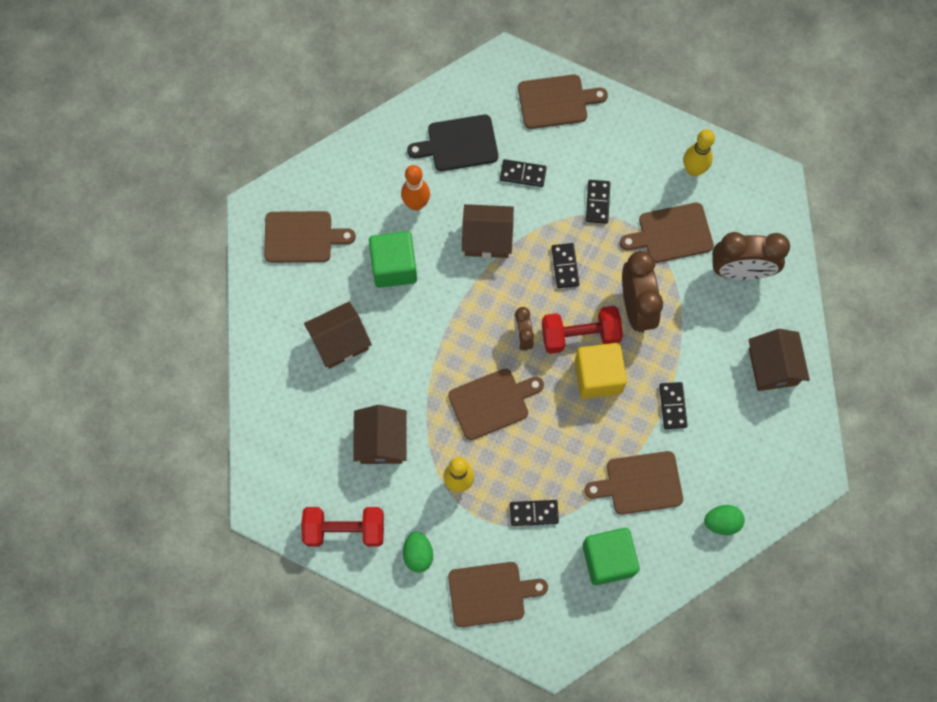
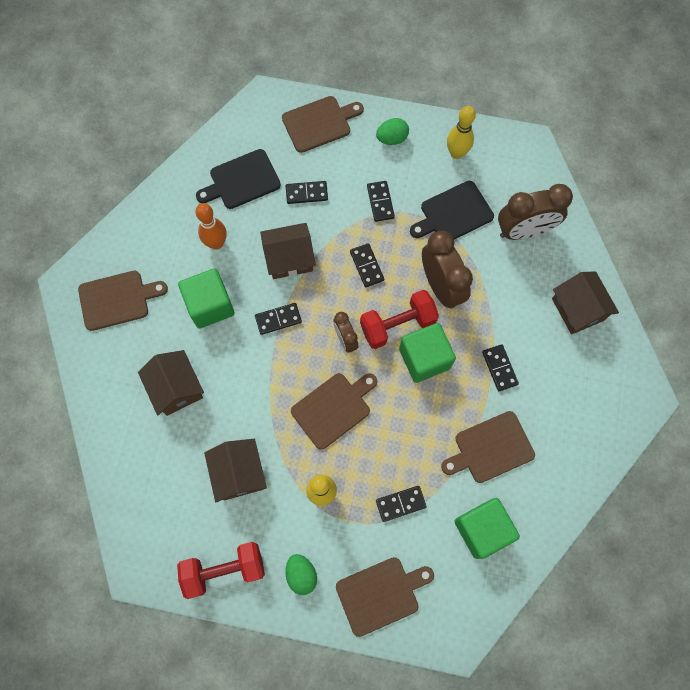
camera: 15 degrees left, 0 degrees up
(340, 341) = (176, 388): brown house -> brown house turned 75 degrees counterclockwise
(459, 298) = (278, 319): none -> black domino
(598, 376) = (424, 358): yellow cube -> green cube
(671, 234) = (453, 213): brown cutting board -> black cutting board
(721, 522) = (575, 465): green egg -> green egg (392, 139)

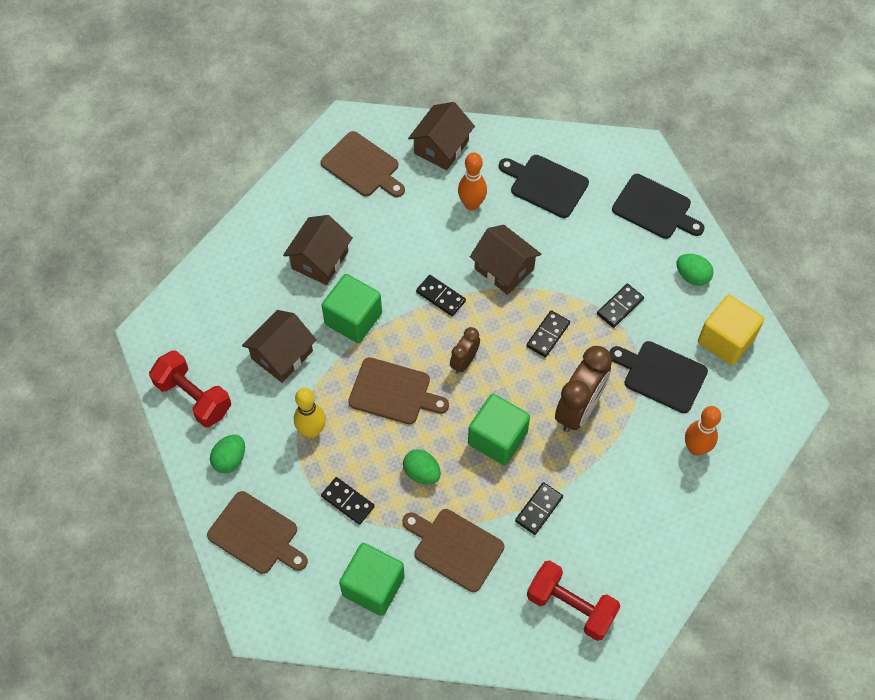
camera: 55 degrees right, 10 degrees down
(210, 305) = (411, 237): green cube -> green cube (353, 319)
(306, 193) = (577, 242): black domino -> none
(319, 123) = (655, 208): brown cutting board -> black cutting board
(397, 325) = (511, 396): red dumbbell -> red dumbbell (571, 606)
(414, 432) = (422, 473): none -> green egg
(456, 153) = (726, 340): yellow bowling pin -> yellow cube
(524, 231) = (695, 448): brown clock -> orange bowling pin
(578, 309) = (655, 545): brown house -> brown house (441, 147)

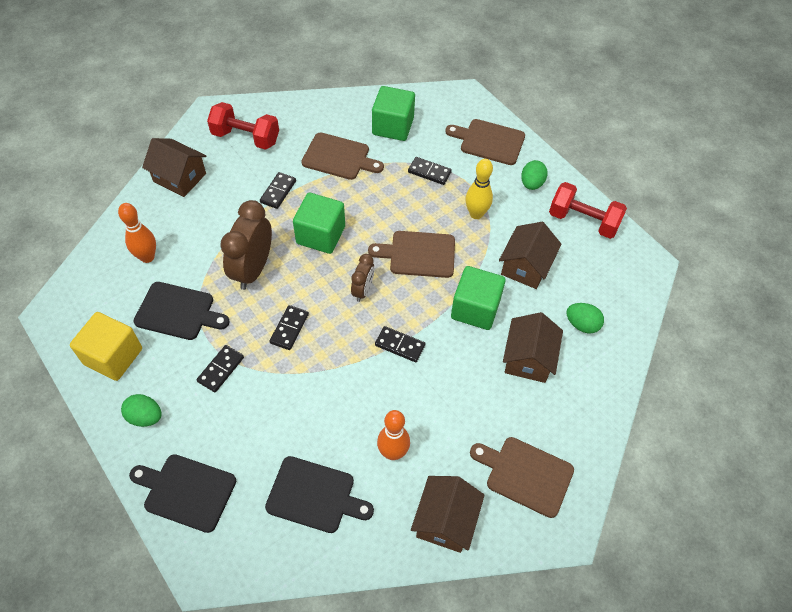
camera: 165 degrees right, 5 degrees down
(422, 473) = (377, 200): green egg -> green egg (582, 324)
(504, 269) = (343, 386): brown house -> brown house (179, 177)

